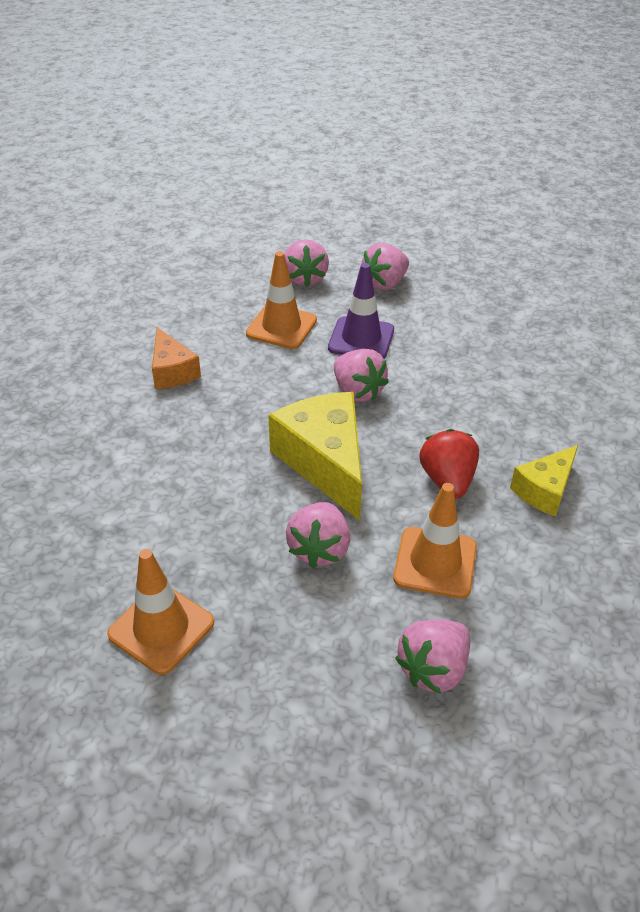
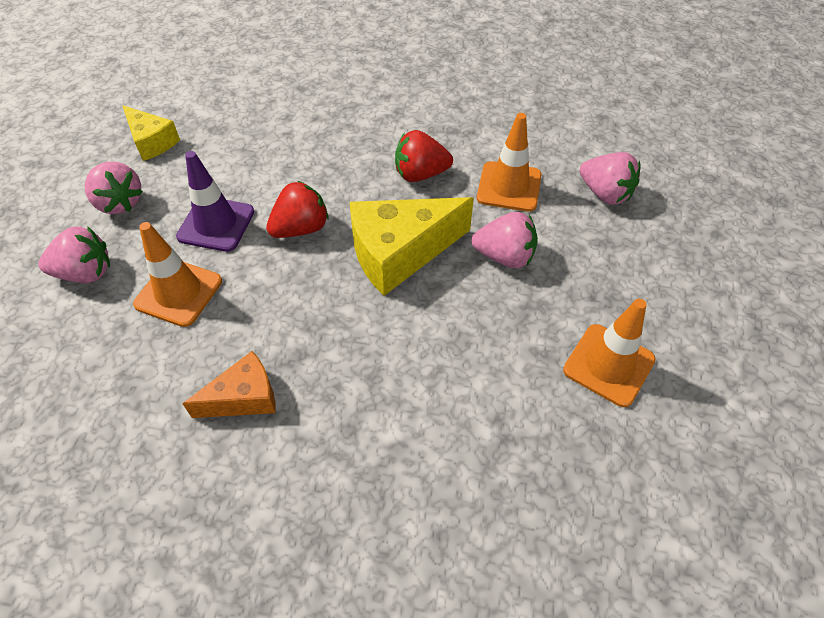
camera: 90 degrees left, 10 degrees up
(357, 391) = (301, 228): pink strawberry -> red strawberry
(545, 490) = (429, 122): yellow cheese -> yellow cheese (152, 142)

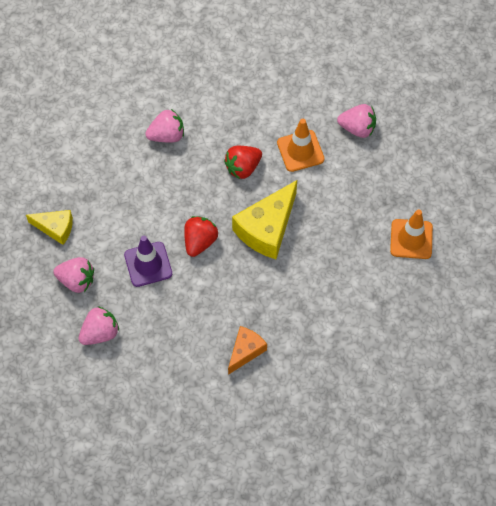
camera: 30 degrees left, 10 degrees up
(178, 293) = (163, 316): orange traffic cone -> none
(504, 256) = (325, 201): pink strawberry -> pink strawberry (167, 135)

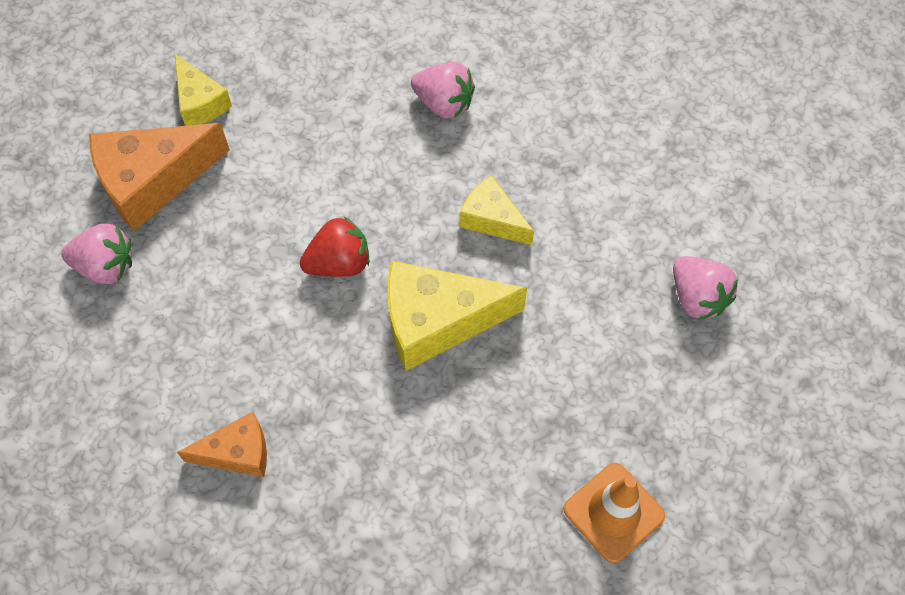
camera: 45 degrees right, 0 degrees up
(76, 280) = (153, 181): pink strawberry -> orange cheese
(148, 264) = (250, 235): purple traffic cone -> none
(243, 168) = (492, 219): red strawberry -> yellow cheese
(300, 151) = (588, 261): orange traffic cone -> none

